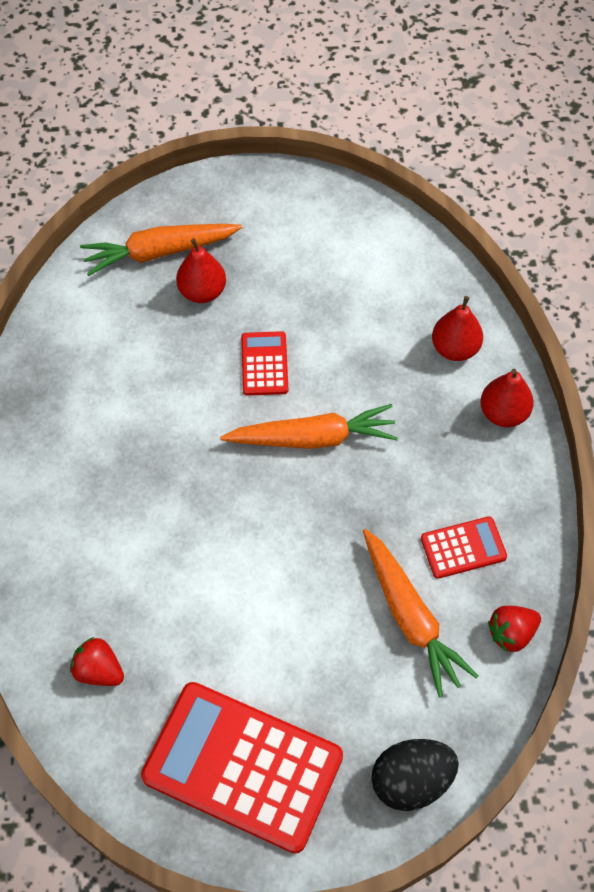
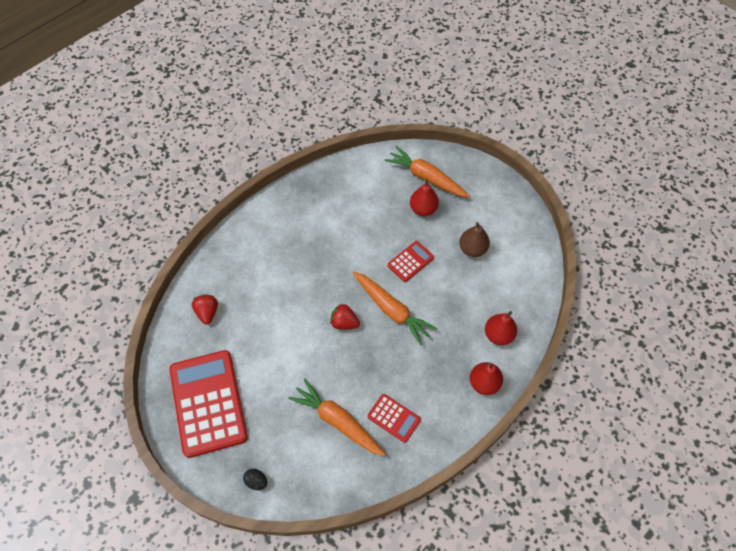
camera: 50 degrees right, 0 degrees up
(313, 284) = (472, 249): none -> brown pear
(411, 617) = (337, 421): orange carrot -> orange carrot turned 105 degrees clockwise
(411, 781) = (256, 481): black egg -> black egg, size x0.50
(511, 633) = (368, 473): red strawberry -> red strawberry (344, 323)

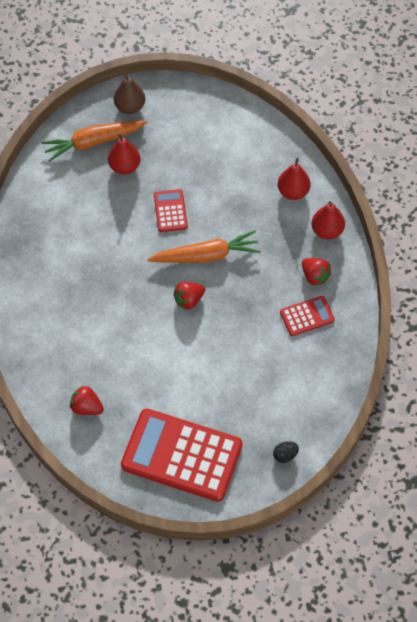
camera: 55 degrees left, 0 degrees up
(337, 421) = (277, 361): orange carrot -> none
(435, 400) = (314, 276): none -> red strawberry
(472, 249) = (197, 156): brown pear -> brown pear (130, 107)

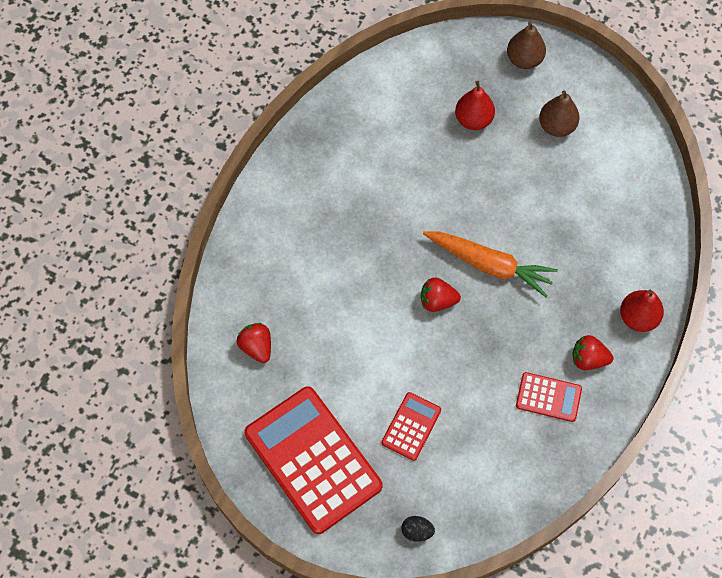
camera: 35 degrees right, 5 degrees up
(93, 143) = (459, 76): orange carrot -> none
(170, 211) = (486, 195): red calculator -> red calculator (411, 426)
(184, 139) = (556, 126): none -> brown pear
(293, 192) = (631, 252): red pear -> none
(314, 276) = (588, 359): red strawberry -> red strawberry turned 105 degrees clockwise

